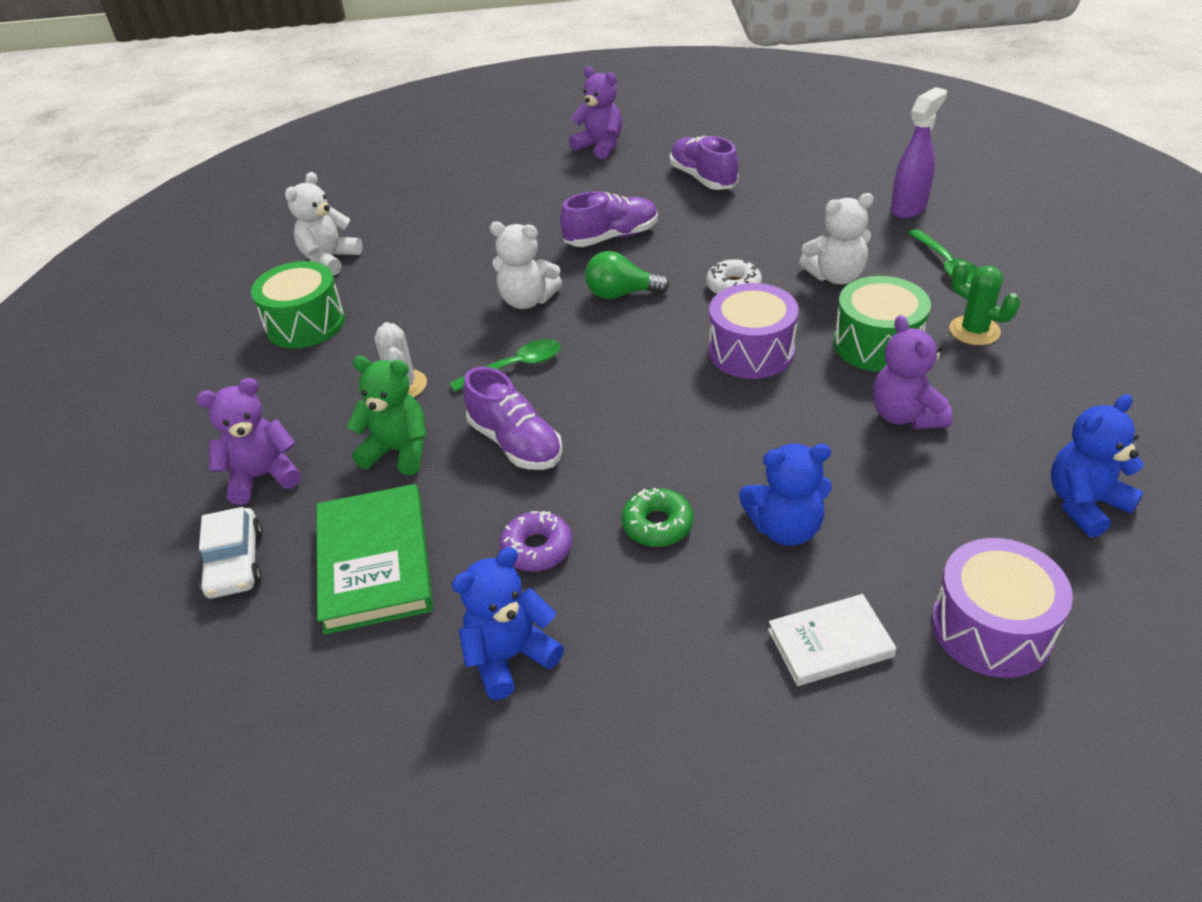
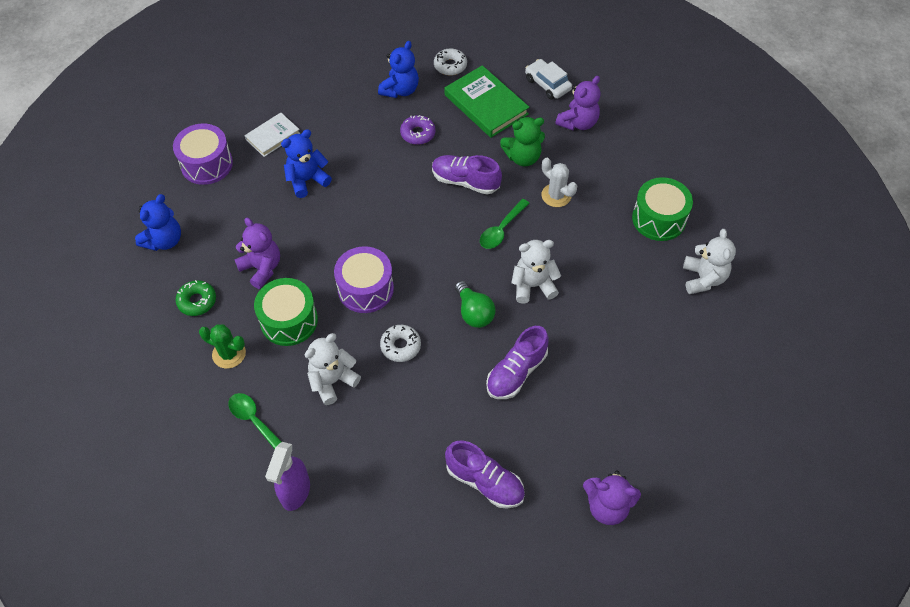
camera: 150 degrees right, 15 degrees up
(369, 677) = (450, 66): none -> white donut
(621, 294) = (474, 312): green light bulb -> green light bulb turned 90 degrees clockwise
(657, 525) = (368, 162): green donut -> green donut (197, 301)

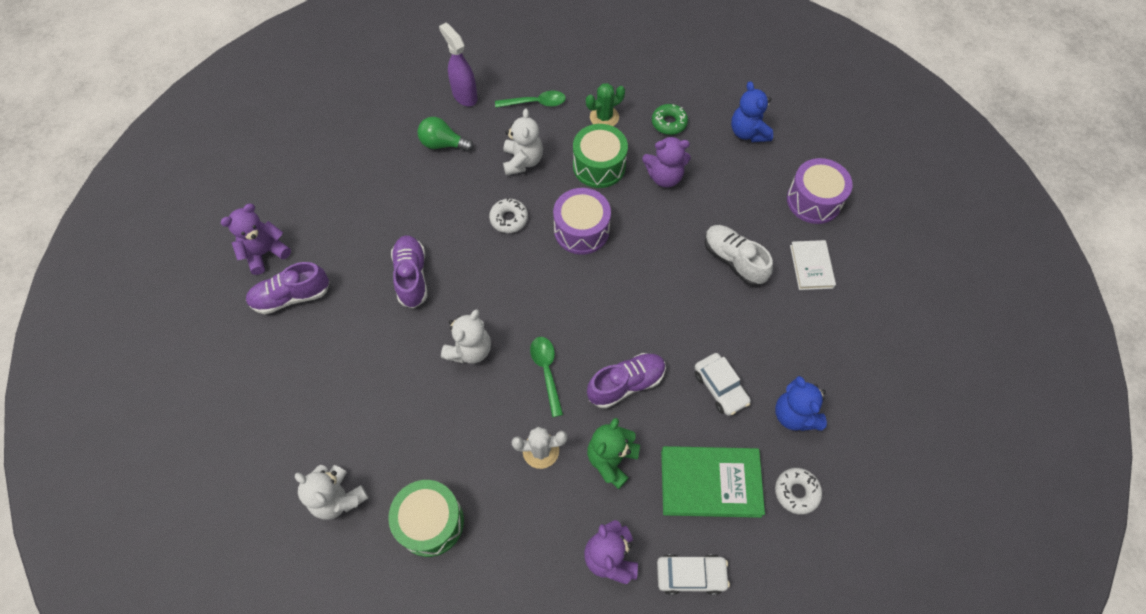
camera: 130 degrees right, 5 degrees up
(307, 180) = (734, 260): blue teddy bear -> white shoe
(418, 133) = (720, 387): purple donut -> white car
(474, 312) = (488, 287): green light bulb -> green light bulb (443, 144)
(484, 481) = (360, 196): purple shoe -> purple shoe (291, 296)

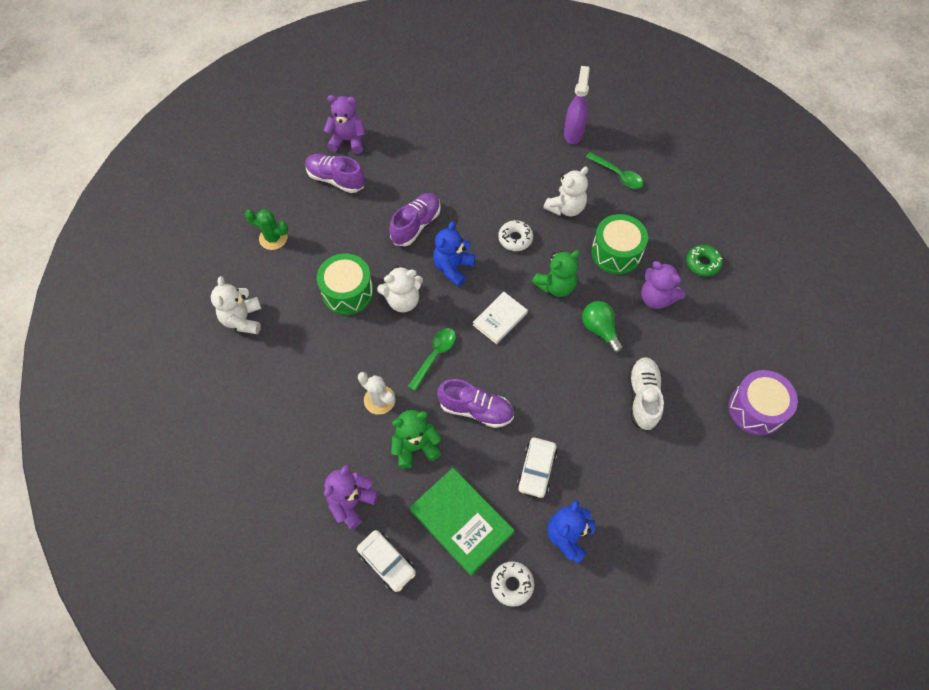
camera: 45 degrees right, 0 degrees up
(430, 522) = (275, 380): green drum -> green drum (347, 292)
(443, 144) = (524, 155): green light bulb -> green light bulb (600, 329)
(581, 230) = (556, 286): purple drum -> green teddy bear
(604, 117) = (657, 222): green cactus -> green cactus (273, 238)
(748, 132) = (759, 318): blue teddy bear -> blue teddy bear (453, 268)
(811, 266) = (698, 452): white book -> white book (500, 319)

